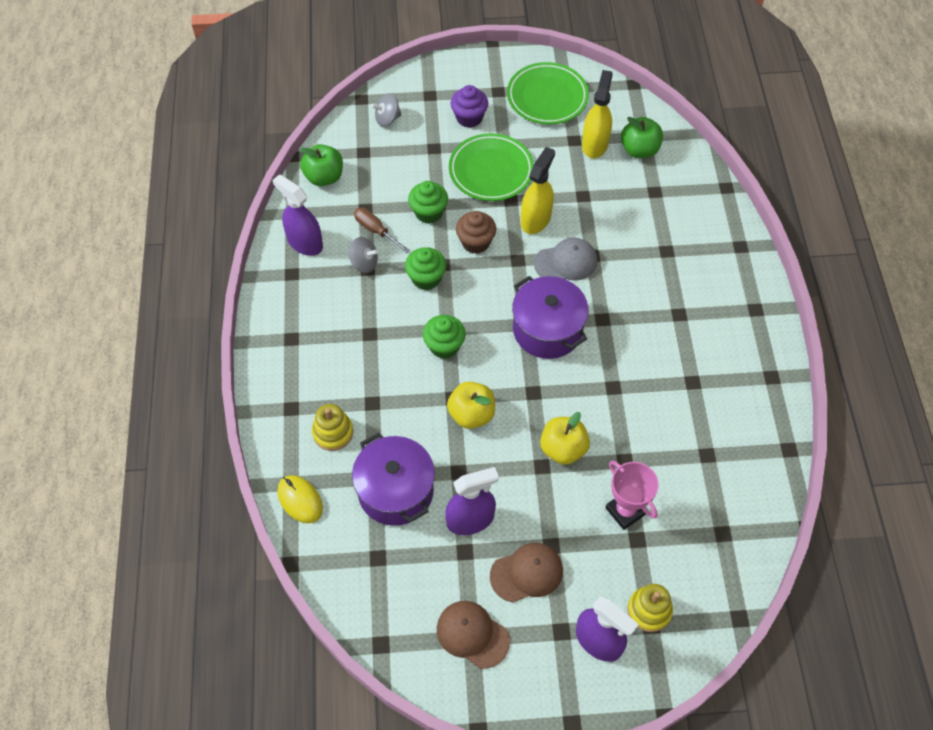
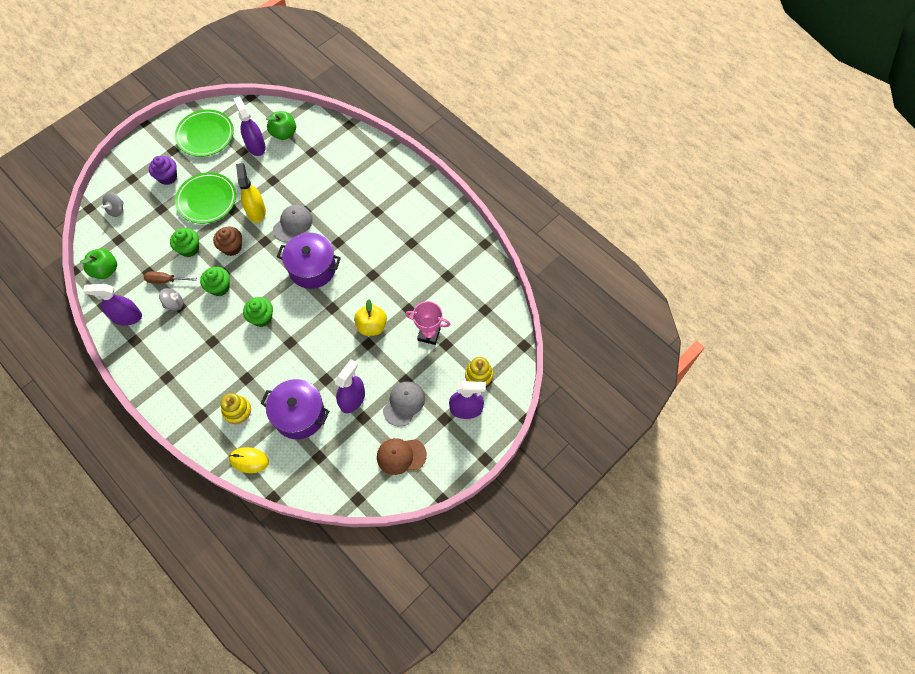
camera: 40 degrees left, 5 degrees up
(471, 414) = (307, 344): yellow apple -> none
(527, 573) = (404, 403): brown cap -> grey cap
(595, 144) = (256, 146): yellow spray bottle -> purple spray bottle

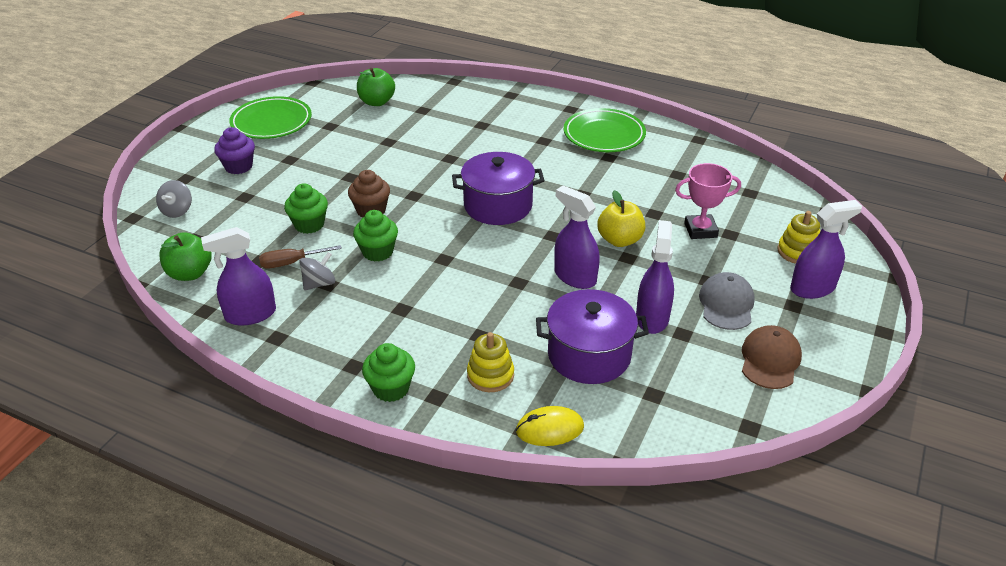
camera: 20 degrees left, 25 degrees down
(207, 200) = (308, 175): green plate -> green plate (604, 135)
(256, 146) = (346, 118): purple spray bottle -> purple spray bottle (575, 277)
(256, 211) = (384, 171): yellow spray bottle -> none
(261, 318) = (460, 267): green cupcake -> green cupcake (391, 388)
(293, 224) = (442, 173): grey cap -> none
(401, 456) = (770, 360): brown cap -> brown cap turned 135 degrees clockwise

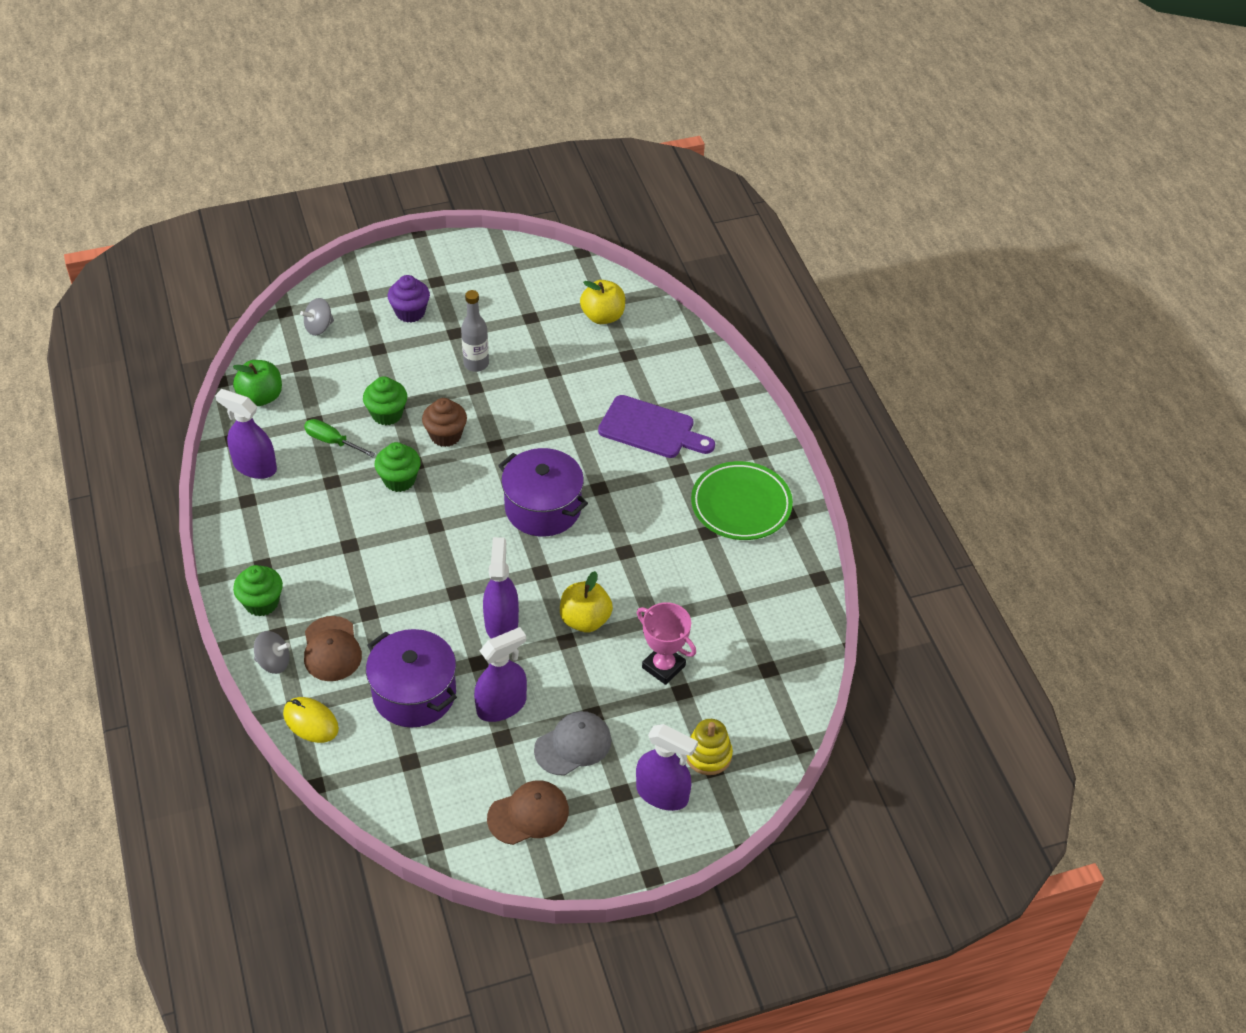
camera: 45 degrees right, 10 degrees up
(271, 122) = (491, 279): green plate -> none
(291, 263) = (332, 441): brown screwdriver -> green screwdriver
(319, 283) = (327, 476): grey spinning top -> grey spinning top (273, 662)
(331, 165) = (476, 364): none -> grey bottle
(377, 102) = (603, 316): green apple -> yellow apple
(490, 375) = (331, 649): yellow stacking toy -> brown cap
(495, 133) = (651, 429): none -> purple cutting board

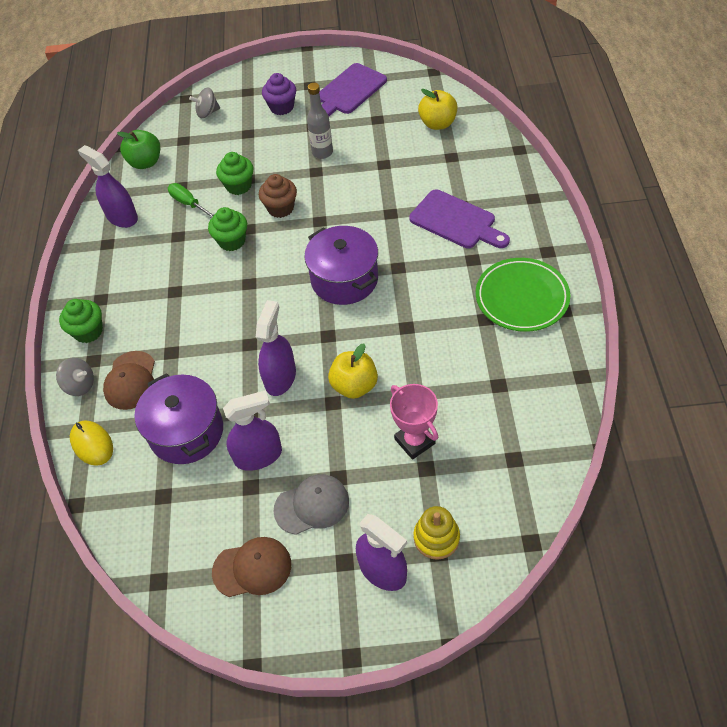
camera: 20 degrees right, 5 degrees up
(487, 285) = (349, 91): none -> purple cutting board

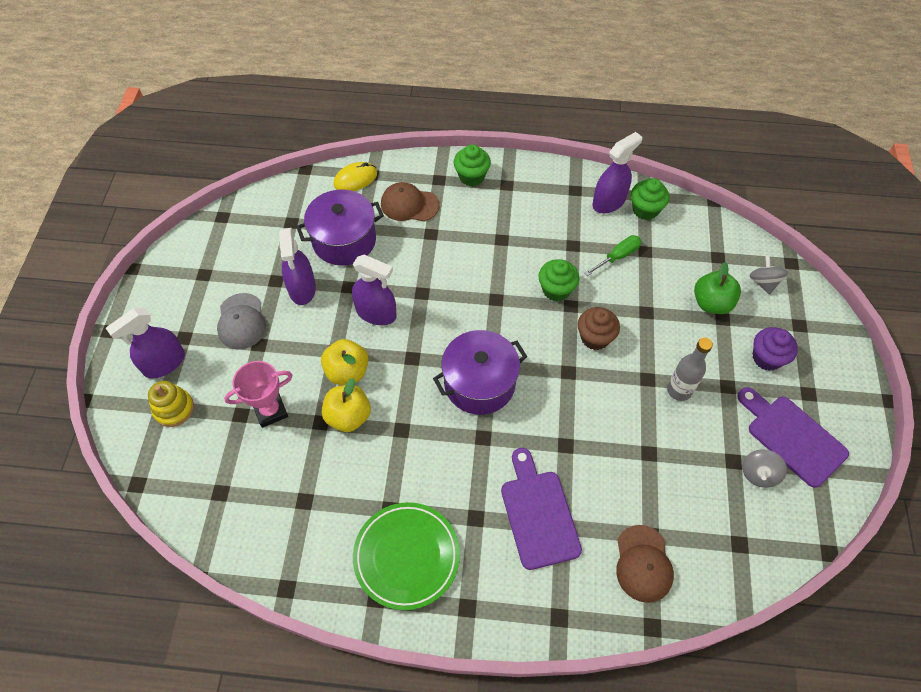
camera: 95 degrees right, 5 degrees up
(80, 385) = (416, 171): grey spinning top -> grey spinning top (758, 474)
(145, 162) = (686, 223): green apple -> green apple (711, 303)
(238, 186) = (636, 302): green cupcake -> green cupcake (645, 210)
(252, 568) = (206, 275): brown cap -> brown cap (643, 564)
(437, 123) = (717, 533): yellow apple -> yellow apple (348, 416)
(456, 221) = (538, 514): purple cutting board -> purple cutting board turned 120 degrees clockwise

